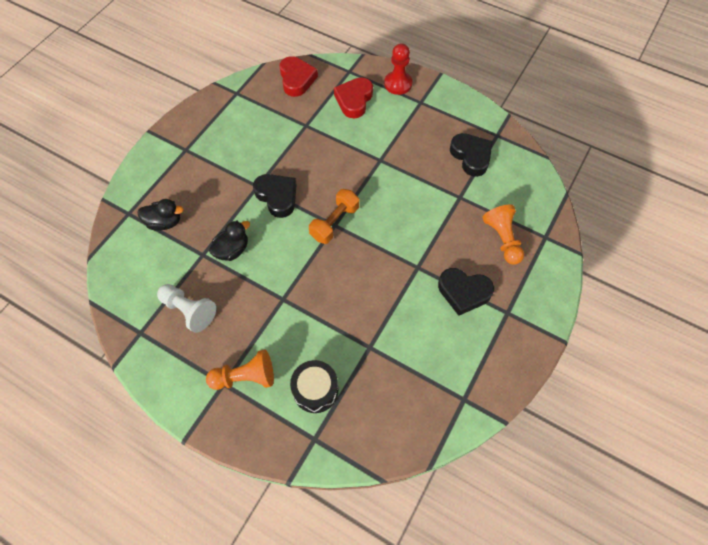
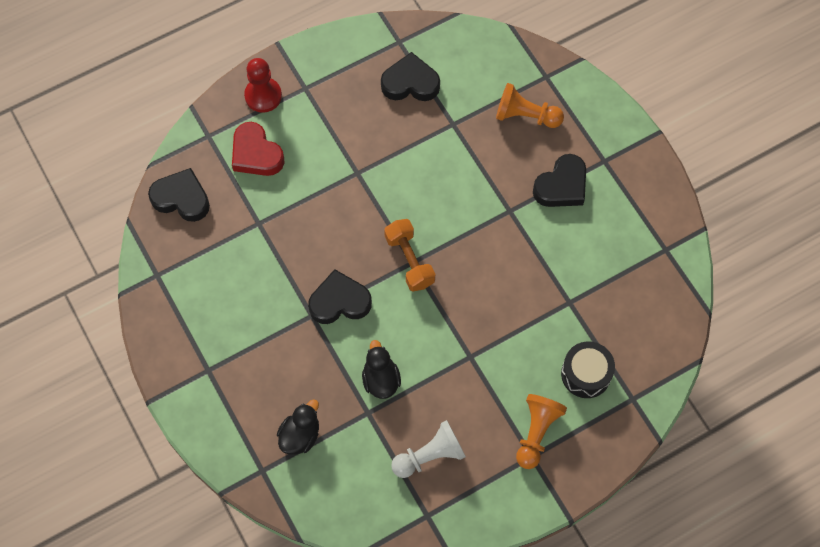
camera: 60 degrees left, 5 degrees up
(296, 79) = (181, 198): red heart -> black heart

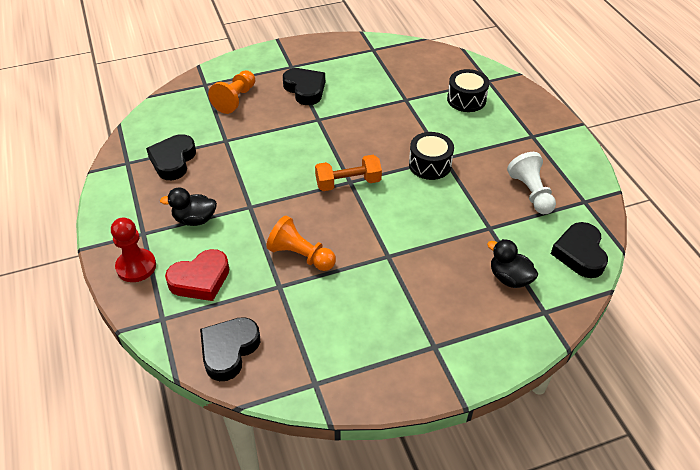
camera: 80 degrees left, 20 degrees down
(339, 301) = (378, 234): black heart -> black heart (580, 253)
(381, 379) = (459, 215): black duck -> black duck (195, 219)
(455, 342) = (430, 164): none -> black drum
(536, 433) = (513, 131): orange pawn -> orange pawn (301, 255)

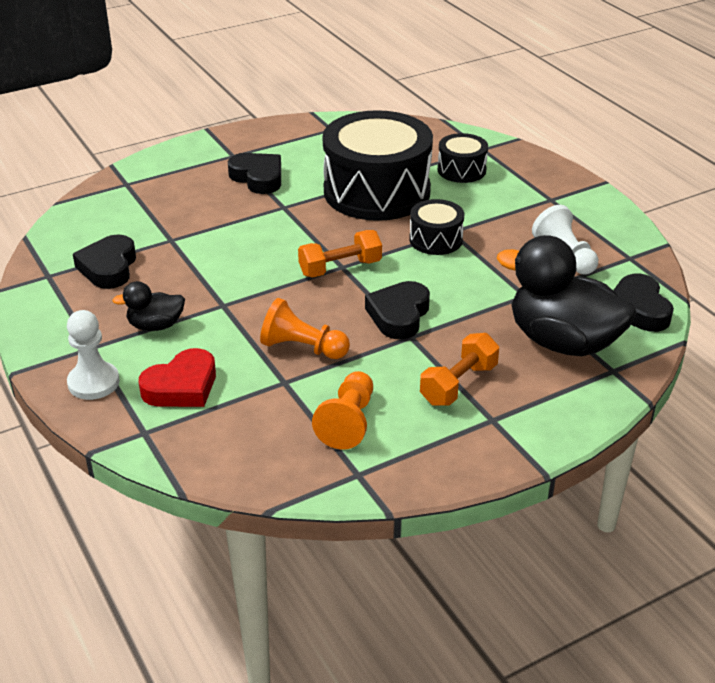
camera: 10 degrees left, 10 degrees down
(136, 266) = (93, 382): red pawn -> white pawn
(229, 350) = (240, 454): black heart -> black heart (399, 315)
(235, 99) = (171, 196): orange pawn -> orange pawn (348, 422)
(394, 113) = (377, 191): none -> black drum
(415, 308) = (458, 384): none -> orange dumbbell
(509, 278) = (563, 342): black duck -> black duck, size x2.05

